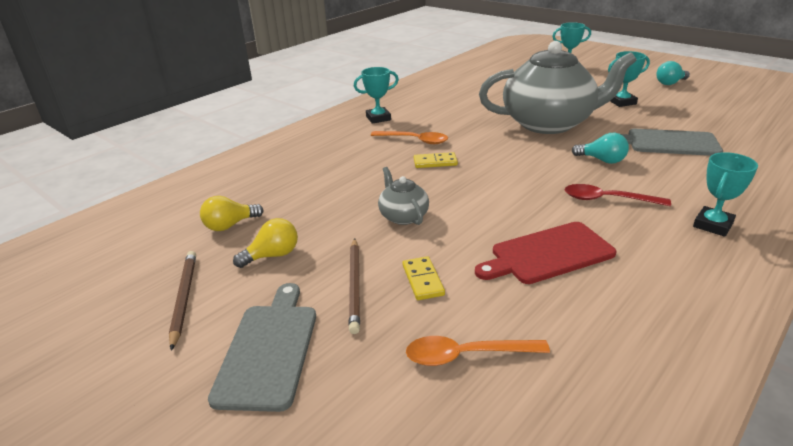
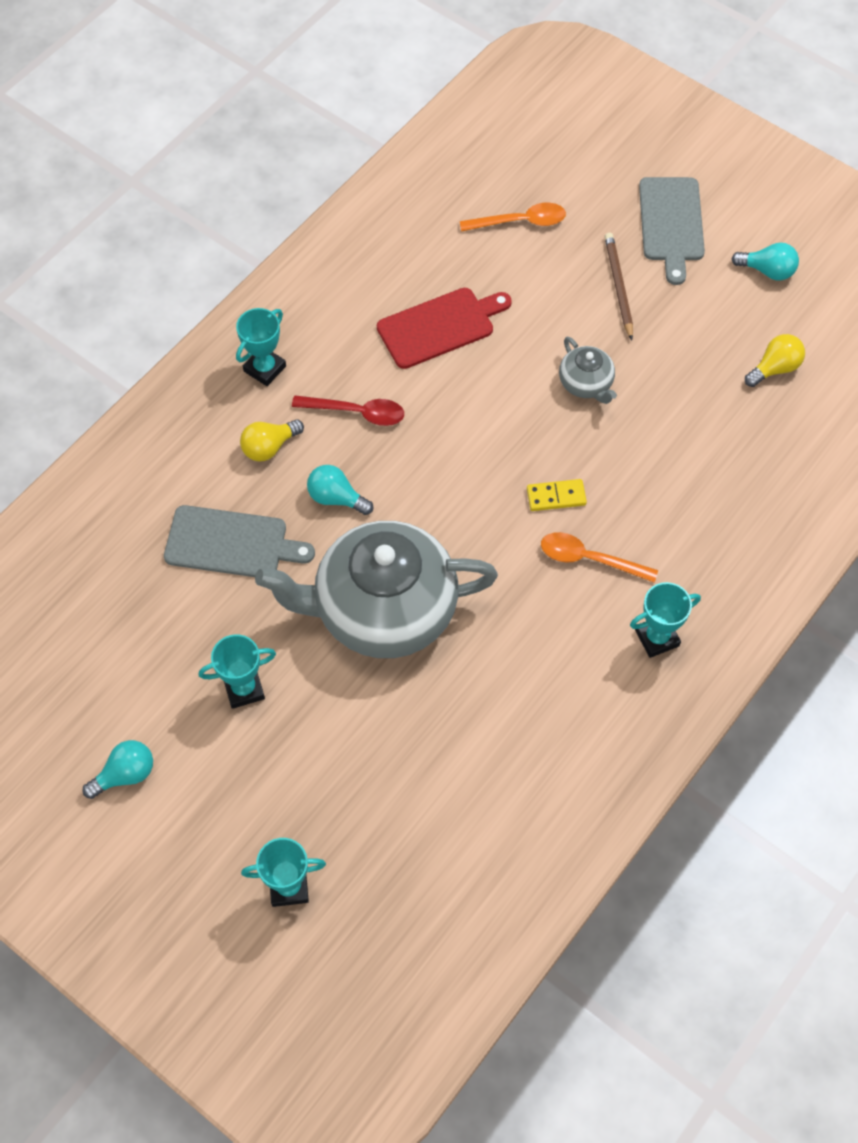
camera: 175 degrees right, 30 degrees up
(184, 298) = (767, 271): brown pencil -> turquoise light bulb
(273, 255) = (708, 323): yellow light bulb -> yellow light bulb (269, 447)
(423, 280) = (558, 293): yellow domino -> none

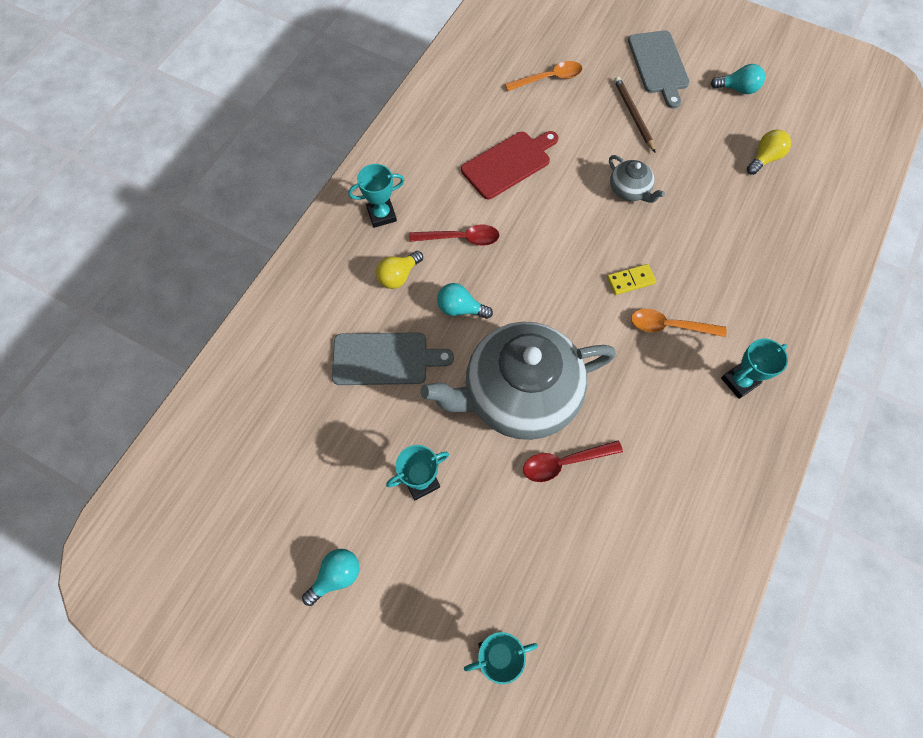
camera: 10 degrees left, 5 degrees up
(265, 369) = (381, 215): turquoise trophy -> turquoise trophy turned 45 degrees clockwise
(418, 696) = (564, 462): none -> red spoon

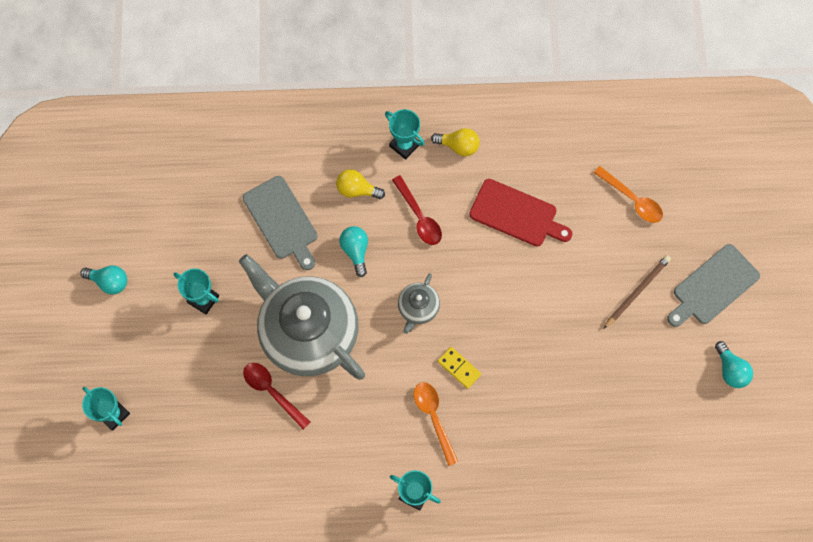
camera: 60 degrees right, 5 degrees up
(629, 190) = (550, 326): grey teapot -> grey teapot (418, 308)
(764, 158) = (660, 427): yellow light bulb -> yellow light bulb (458, 146)

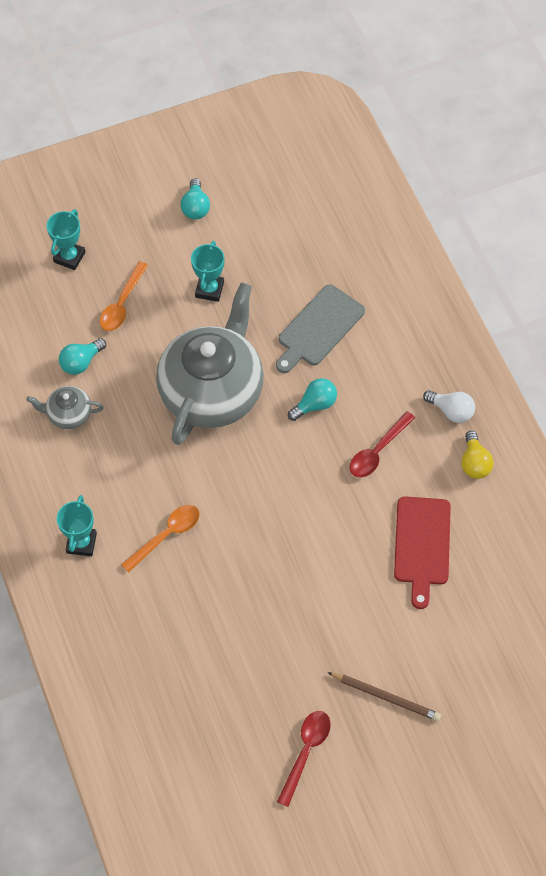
camera: 70 degrees right, 10 degrees down
(272, 391) = (139, 380): red spoon -> red spoon (306, 752)
(357, 190) = (381, 384): yellow light bulb -> none
(404, 145) = (451, 411): turquoise trophy -> white light bulb
(418, 308) = (277, 482): grey teapot -> grey teapot (68, 414)
(459, 368) = (228, 542): yellow domino -> none
(632, 199) = (492, 660): orange spoon -> orange spoon (122, 304)
(713, 287) = (426, 779): grey cutting board -> none
(730, 370) = (334, 826): turquoise light bulb -> turquoise light bulb (81, 362)

